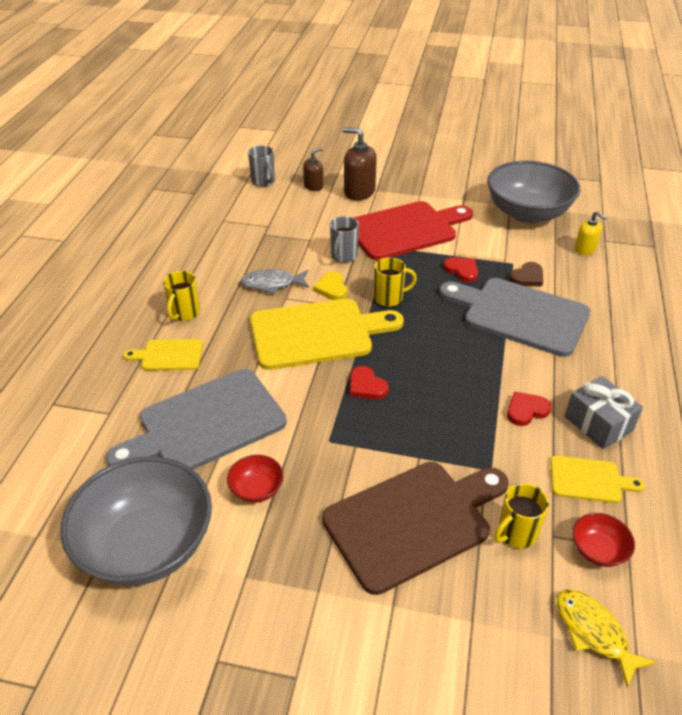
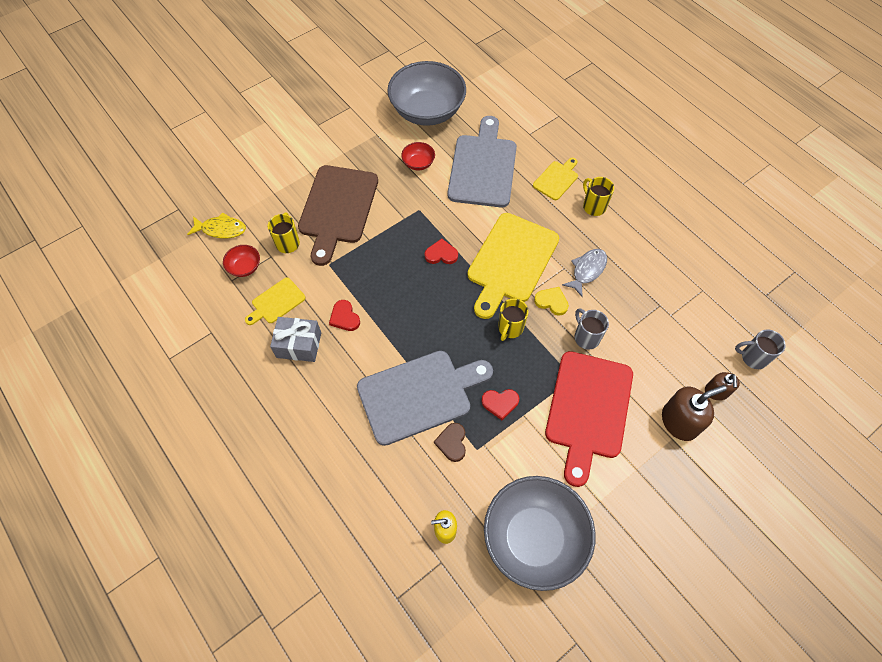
camera: 130 degrees right, 20 degrees up
(526, 410) = (344, 317): red heart -> red heart turned 135 degrees clockwise

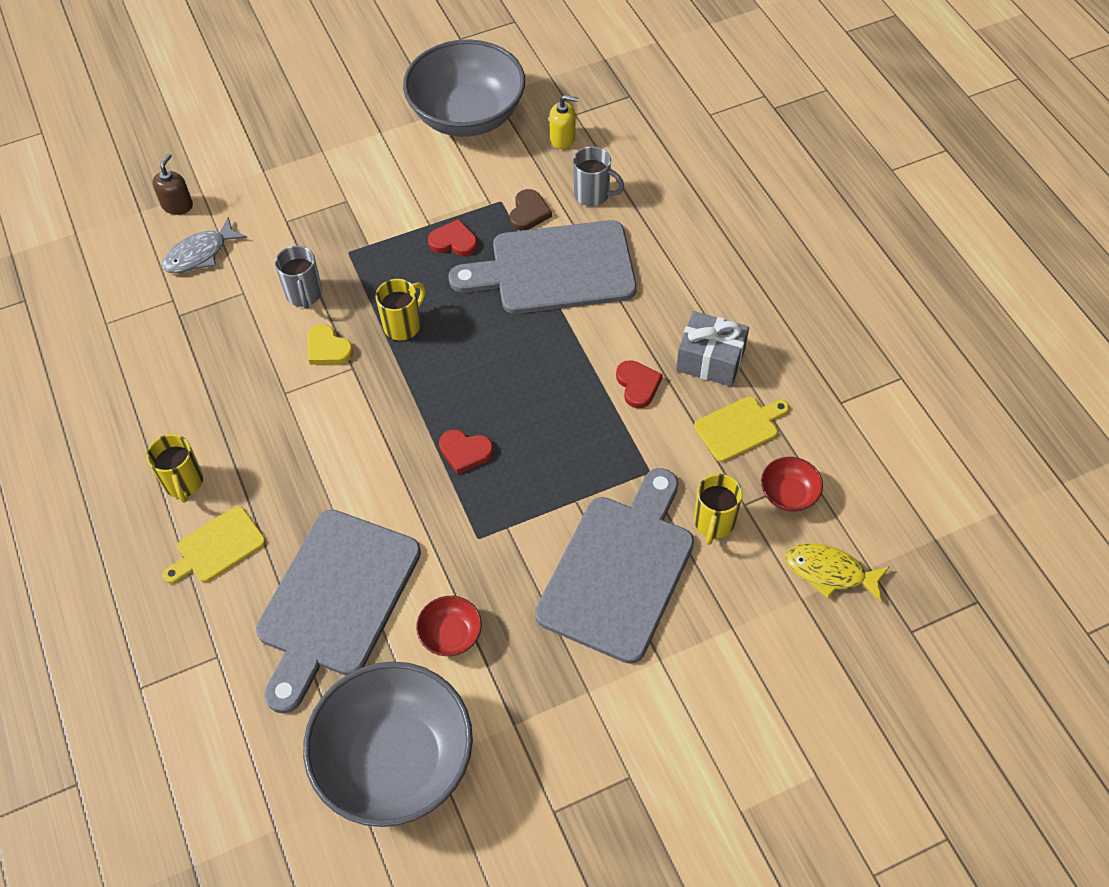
camera: 165 degrees left, 5 degrees down
(338, 209) = (619, 570): brown cutting board -> grey cutting board
(511, 262) = (360, 418): yellow cutting board -> none
(587, 270) = (253, 382): grey fish -> grey fish (200, 254)
(588, 410) = (346, 215): red cutting board -> none
(679, 421) = (243, 184): brown soap dispenser -> none
(753, 357) = (104, 231): grey mug -> grey mug (593, 195)

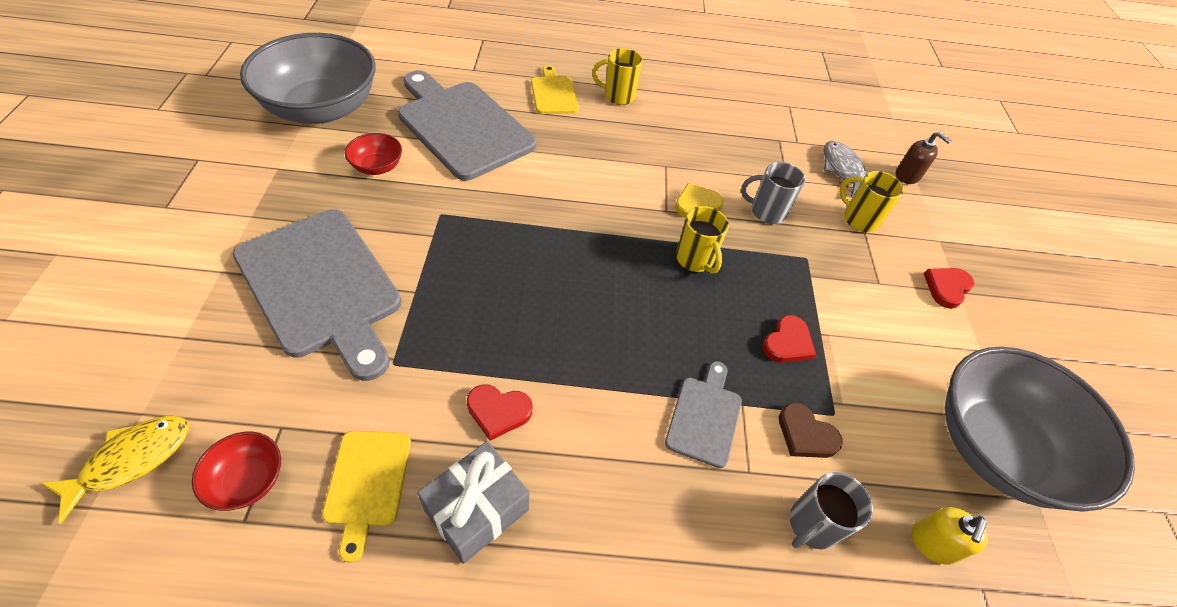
camera: 110 degrees right, 5 degrees down
(465, 452) = (527, 242): red heart -> red heart (946, 288)
(555, 269) = (704, 416): grey cutting board -> grey cutting board, size x0.49
(714, 523) = (290, 386): yellow mug -> yellow mug (859, 219)

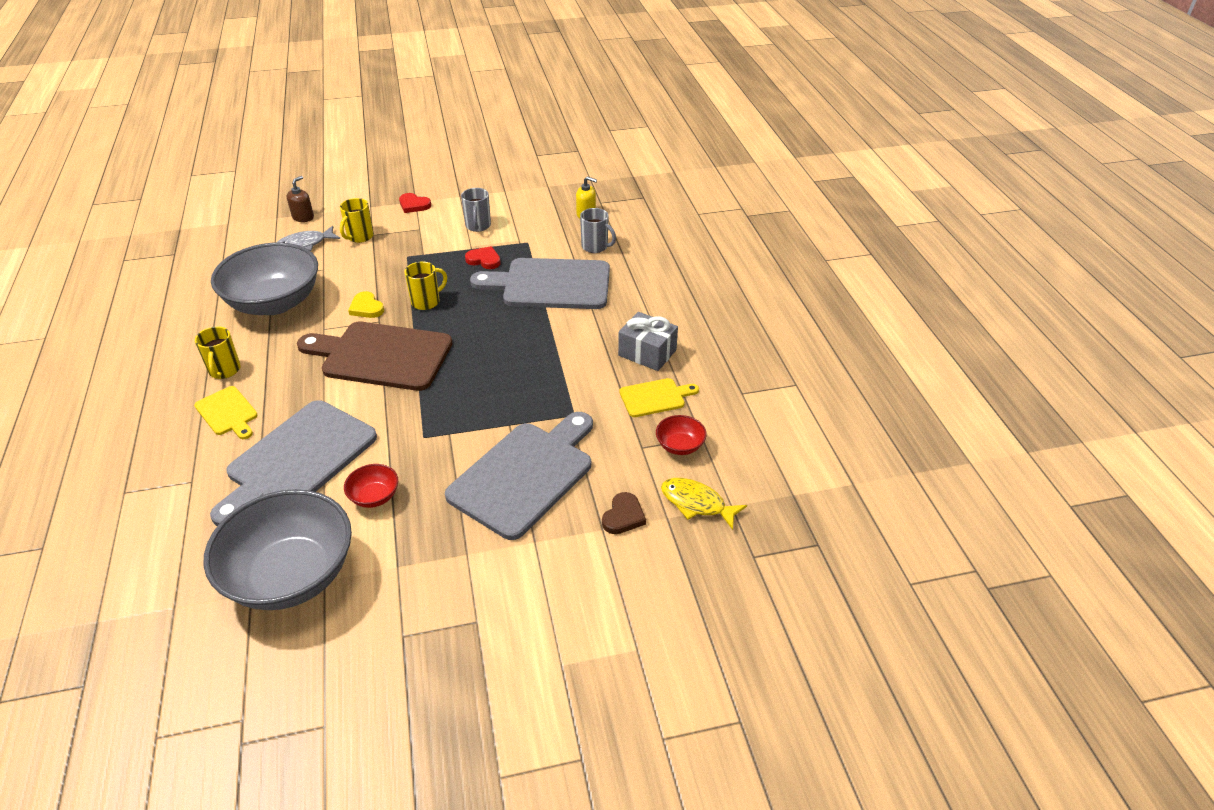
camera: 100 degrees left, 10 degrees down
(498, 411) = (585, 360): red heart -> none
(553, 93) = (228, 413): yellow cutting board -> yellow cutting board turned 105 degrees counterclockwise
(597, 203) = (381, 356): none -> brown cutting board
(704, 416) = (550, 284): grey cutting board -> grey cutting board, size x2.04
(766, 212) = (365, 275): grey mug -> grey mug (478, 226)
(805, 434) = (545, 251): brown heart -> brown heart (623, 516)
(997, 448) = (523, 194): grey bowl -> grey bowl (274, 303)

